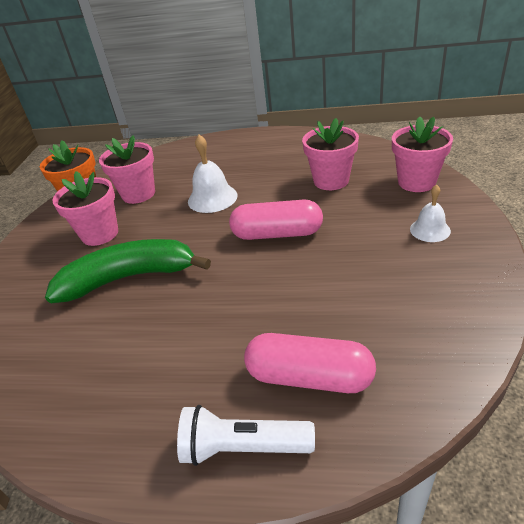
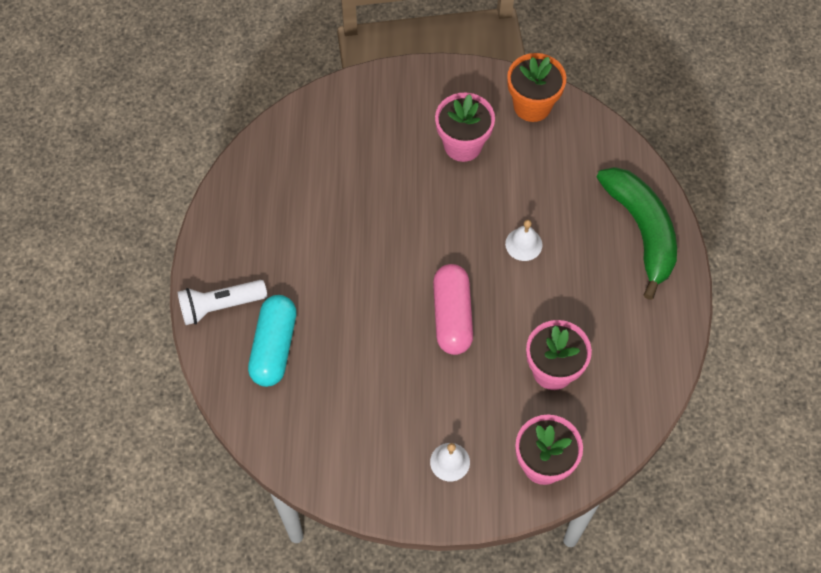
camera: 80 degrees right, 25 degrees up
(129, 278) = (392, 191): green banana -> green banana (641, 231)
(138, 194) = (537, 163): pink flower pot -> none
(212, 198) = (523, 244): white bell -> white bell, size x0.65
(242, 448) = (220, 306): white flashlight -> white flashlight turned 105 degrees counterclockwise
(309, 377) = (274, 347): pink capsule -> turquoise capsule

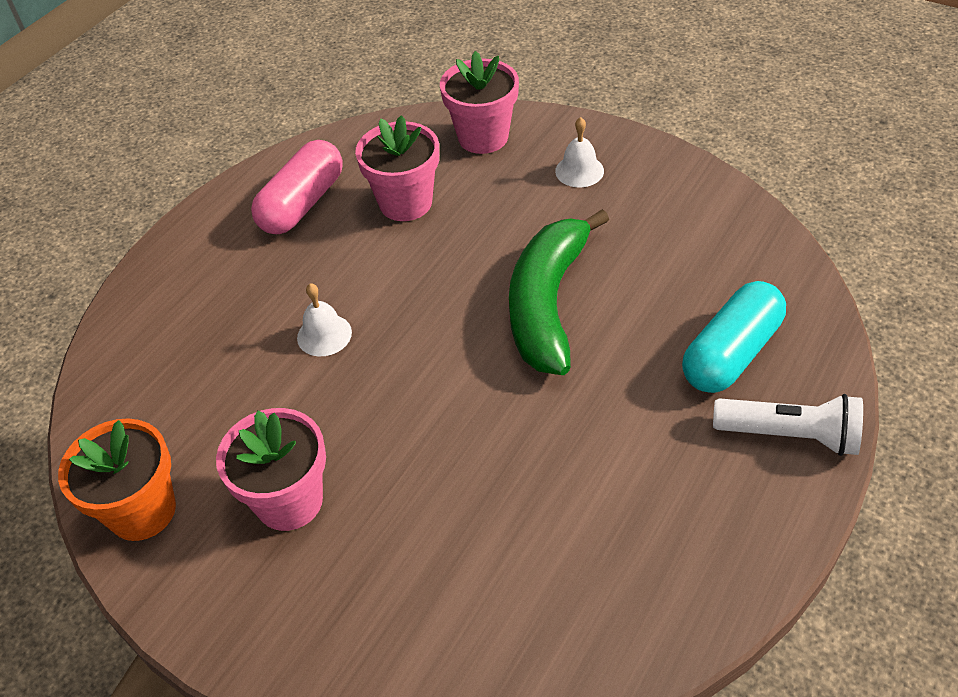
camera: 145 degrees left, 15 degrees down
(452, 316) = (476, 295): pink capsule -> pink capsule (302, 204)
(641, 231) = (177, 289): green banana -> green banana (548, 304)

